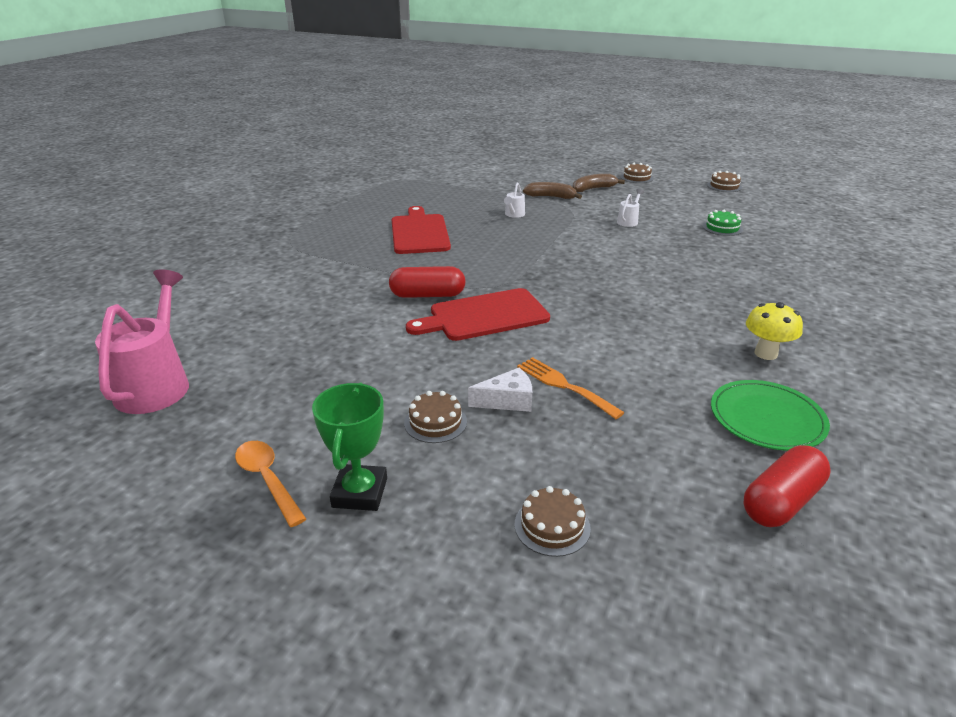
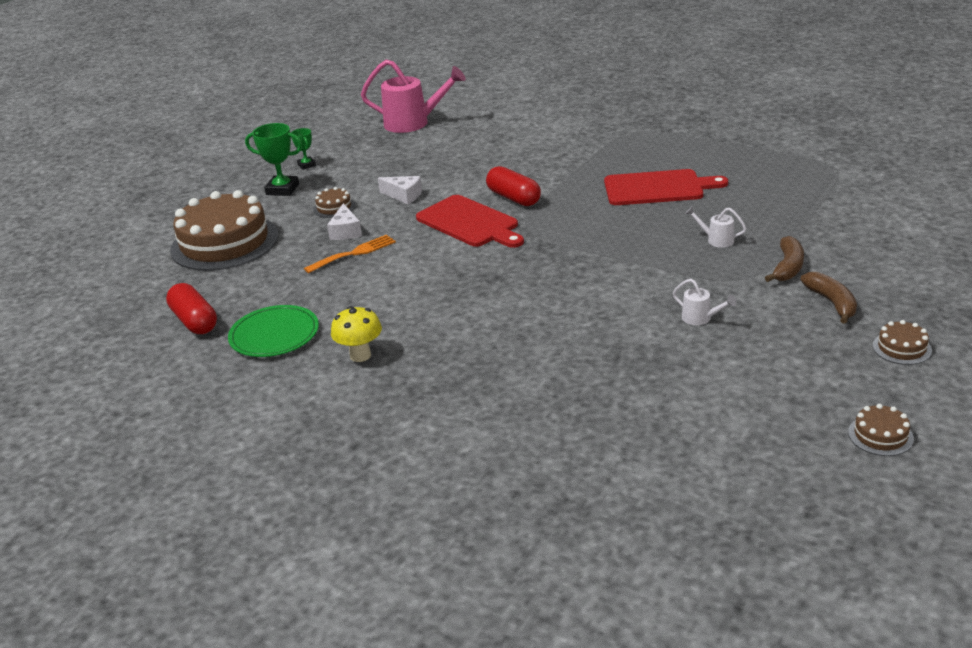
camera: 100 degrees right, 0 degrees up
(268, 480) = (306, 165): orange spoon -> green trophy
(408, 366) = (404, 195): none -> white cheese
(427, 295) = (514, 198): red capsule -> red capsule turned 45 degrees counterclockwise
(484, 316) = (470, 223): red cutting board -> red cutting board turned 150 degrees clockwise
(552, 526) = (224, 242): brown cake -> brown cake, size x2.44
(722, 228) = (679, 393): green cake -> none

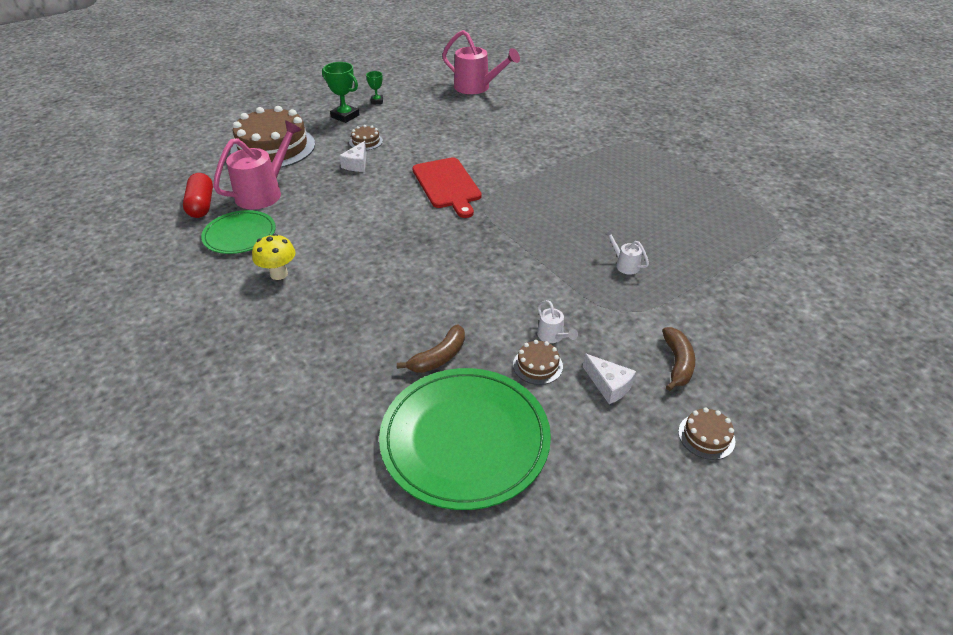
camera: 20 degrees right, 10 degrees up
(261, 288) = (264, 192): none -> pink watering can
(354, 253) = (347, 184): orange fork -> none
(404, 195) = (420, 146): white cheese -> white cheese (609, 385)
(514, 198) = (496, 173): red capsule -> none
(657, 188) = (614, 199): red cutting board -> none
(692, 423) = (465, 439): none -> green plate
(788, 267) = (665, 313): brown banana -> brown banana (439, 357)
(880, 435) = (616, 524): brown cake -> brown cake (537, 365)

